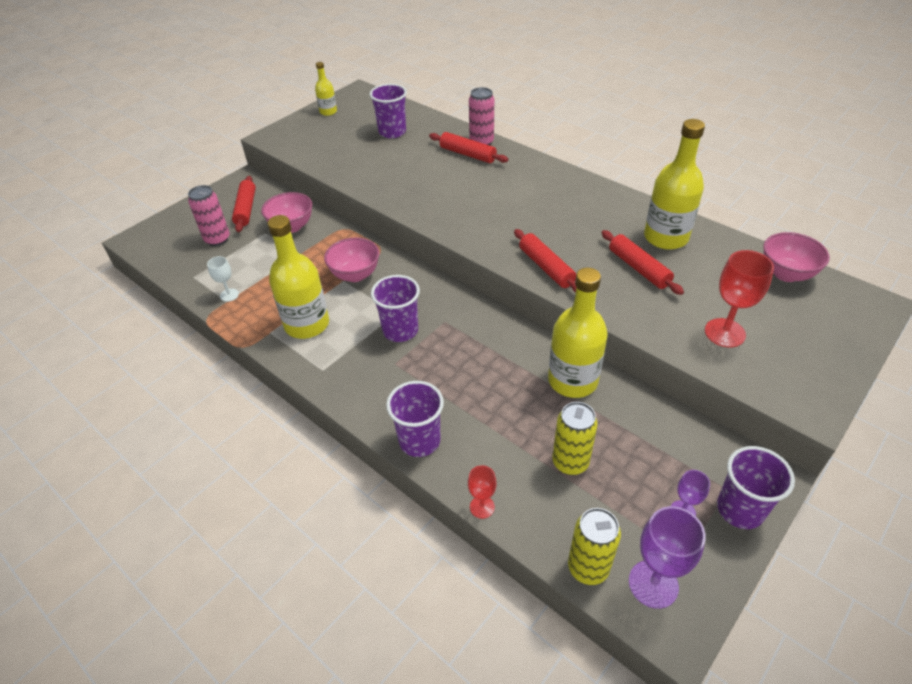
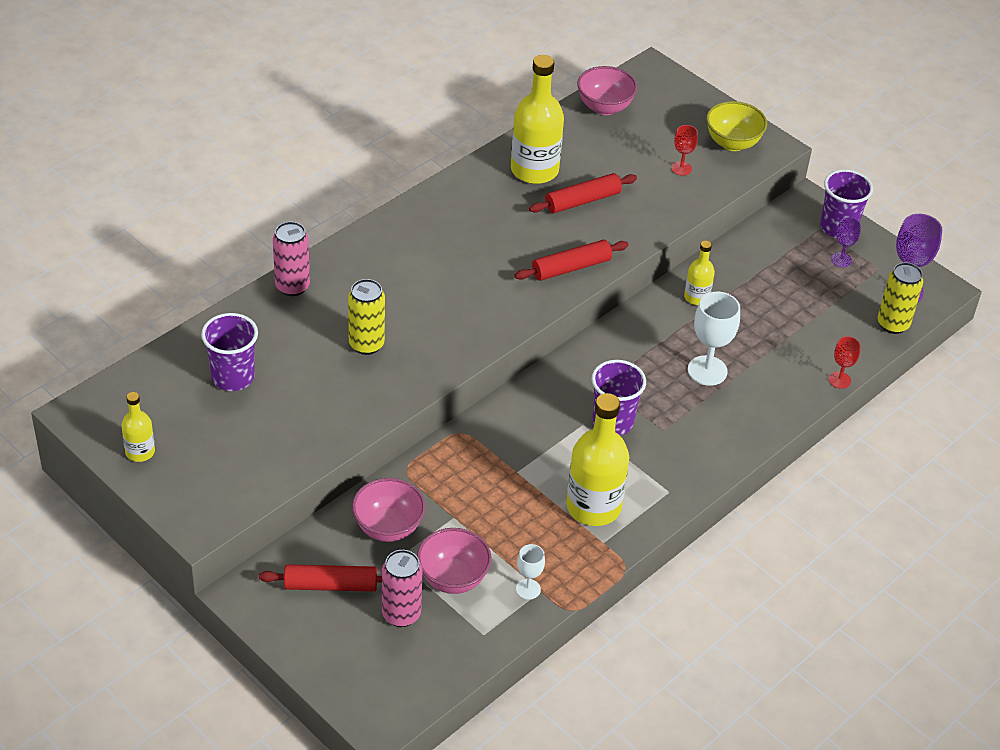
camera: 90 degrees left, 0 degrees up
(355, 275) = (507, 459): pink bowl -> pink bowl (453, 578)
(419, 441) = (767, 416): purple cup -> none
(468, 154) = (320, 303): red rolling pin -> none
(473, 392) = (707, 370): none -> white goblet
(570, 462) = (793, 316): yellow can -> yellow can (366, 344)
(572, 380) = (696, 297): yellow bottle -> yellow bottle, size x0.52
(724, 333) = (681, 168): red goblet -> red goblet, size x0.56
(793, 373) = (732, 143): none -> yellow bowl

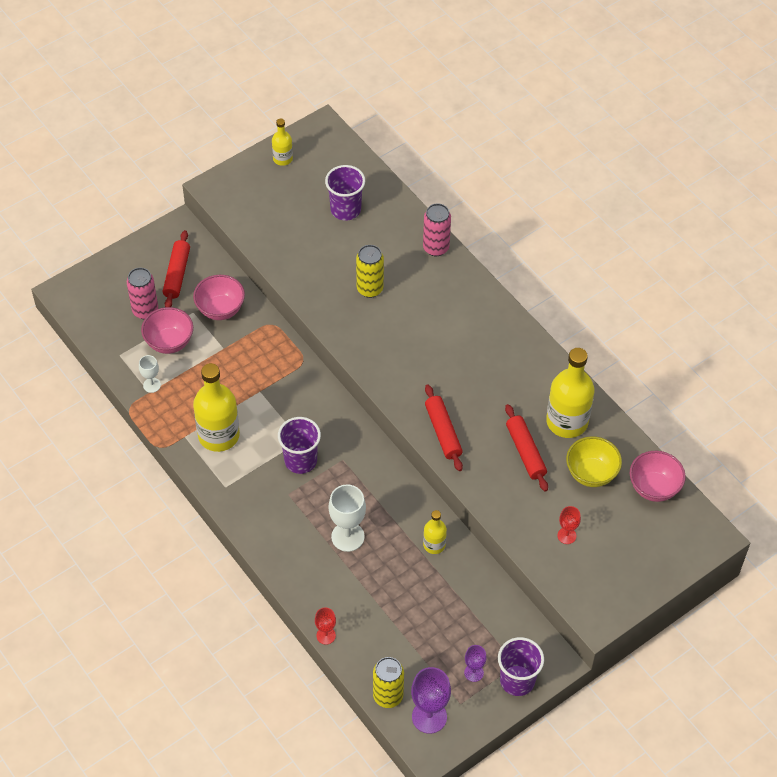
camera: 100 degrees right, 10 degrees up
(732, 143) = (602, 585): yellow bowl -> yellow bowl (591, 473)

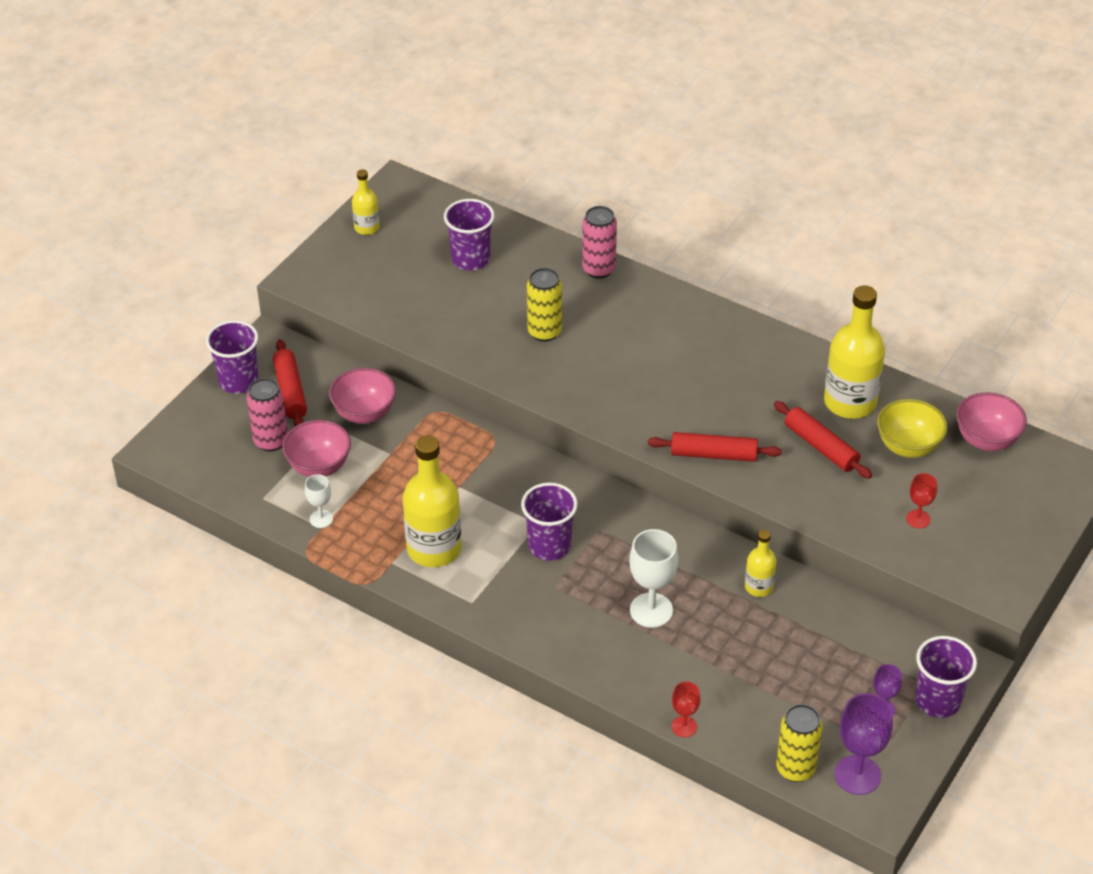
camera: 20 degrees left, 10 degrees down
(144, 254) = (238, 381): none -> purple cup
(443, 432) = (713, 454): red rolling pin -> red rolling pin turned 45 degrees counterclockwise

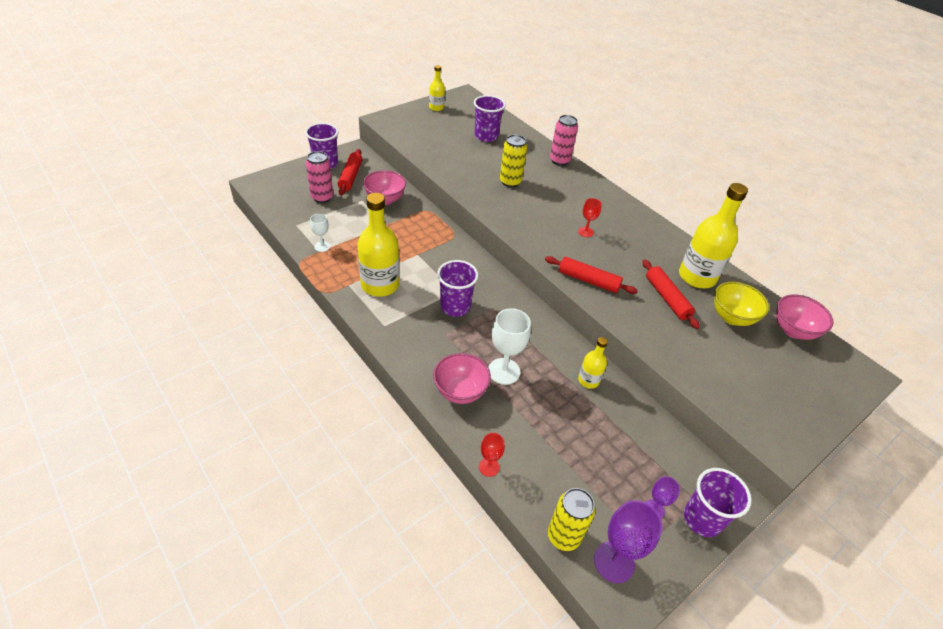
camera: 15 degrees right, 0 degrees up
(319, 466) = (340, 218): pink bowl -> pink bowl (460, 391)
(918, 519) = (726, 369): red goblet -> red goblet (585, 232)

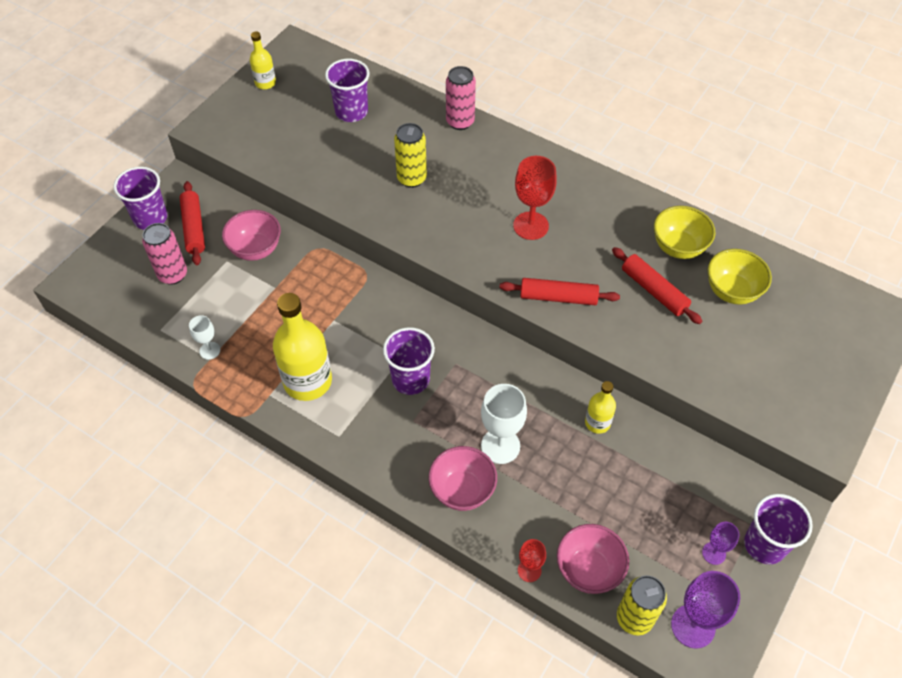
camera: 15 degrees left, 10 degrees up
(585, 232) = (531, 226): red goblet -> red goblet, size x1.78
(697, 277) = (678, 247): yellow bottle -> yellow bowl
(793, 330) = (801, 285): pink bowl -> pink bowl (588, 569)

